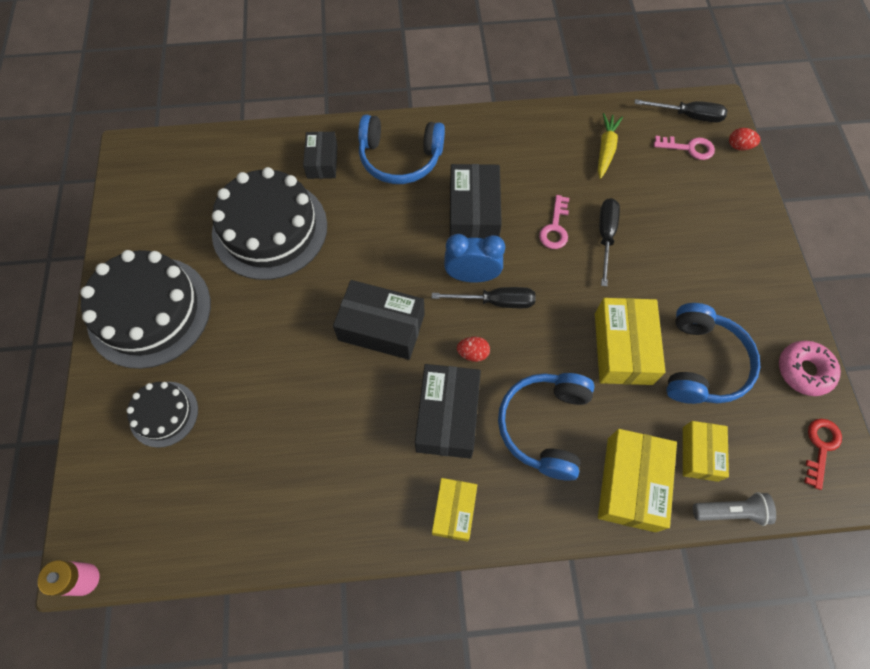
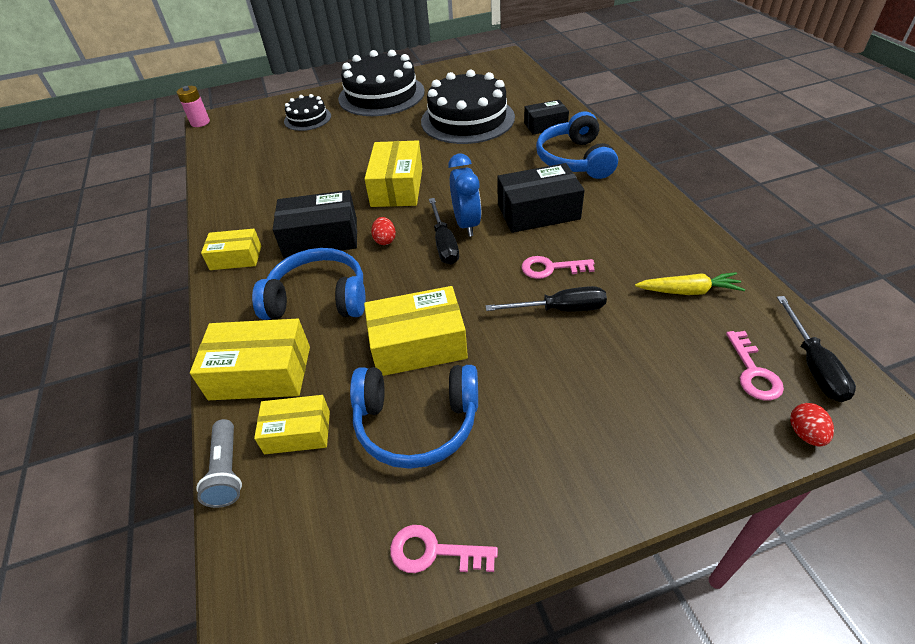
camera: 80 degrees right, 20 degrees down
(381, 327) = (397, 187): black box -> yellow box
(804, 371) = (434, 552): pink donut -> pink key
(820, 447) = (316, 581): red key -> none

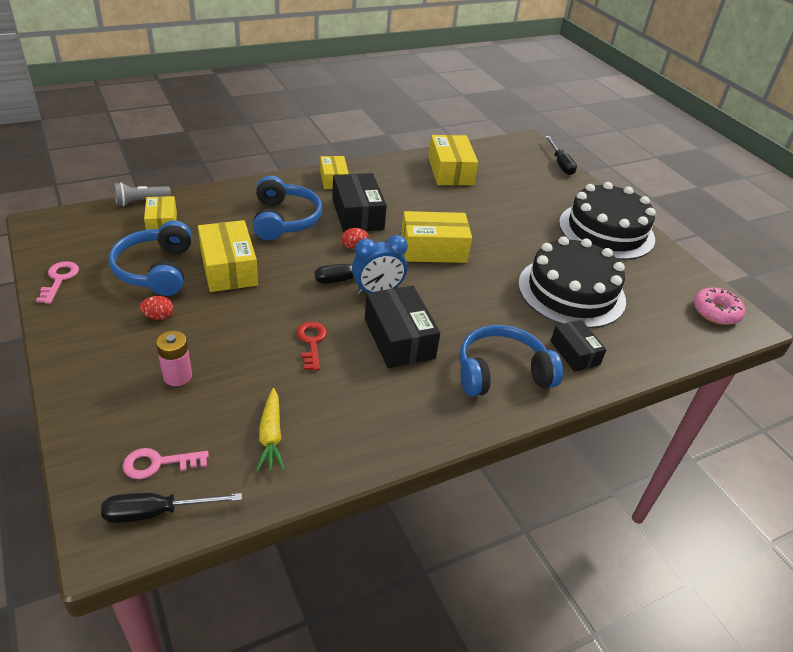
camera: 75 degrees right, 5 degrees down
(200, 122) = (521, 138): pink battery -> pink battery (177, 376)
(260, 373) = (215, 204): yellow box -> yellow box (450, 171)
(307, 118) = (543, 190): black cake -> none
(491, 65) = (716, 312): none -> pink donut
(551, 268) = (312, 342): pink key -> red key
(560, 309) = (256, 345): black screwdriver -> black screwdriver (560, 164)
(805, 433) = (83, 483): red egg -> red egg (158, 316)

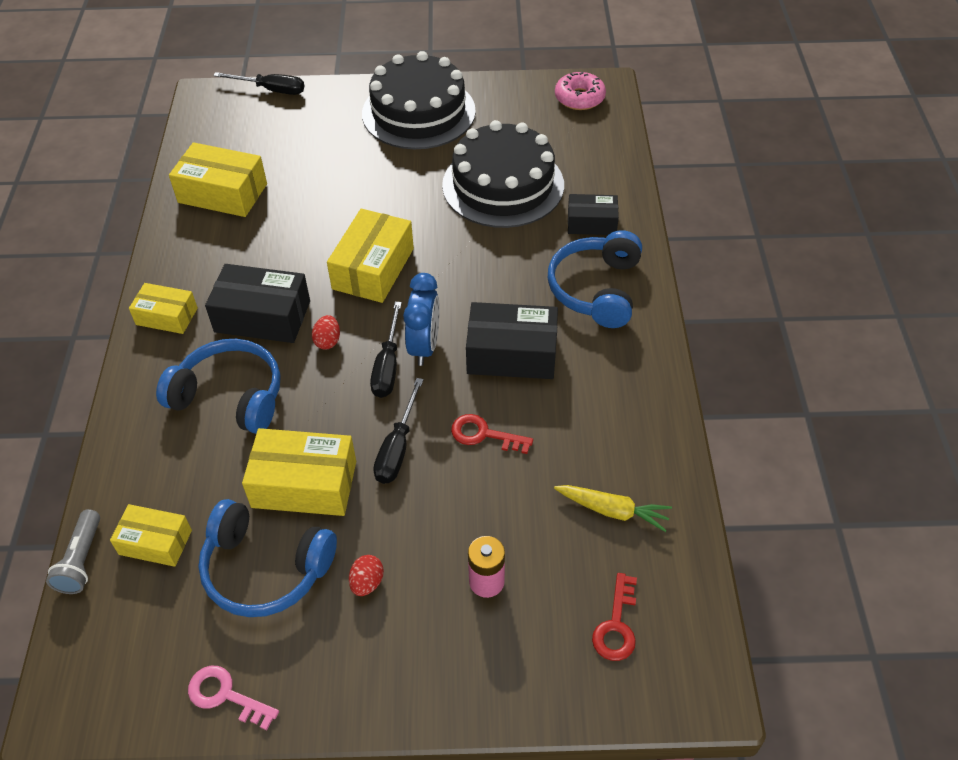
camera: 60 degrees left, 10 degrees up
(157, 512) = (682, 638): black screwdriver -> black screwdriver (397, 448)
(158, 463) = (616, 625): pink key -> red key

